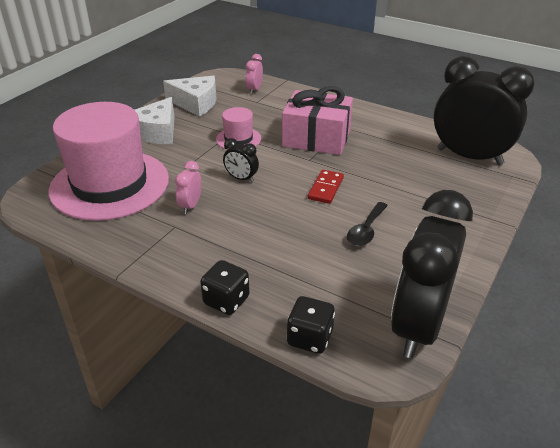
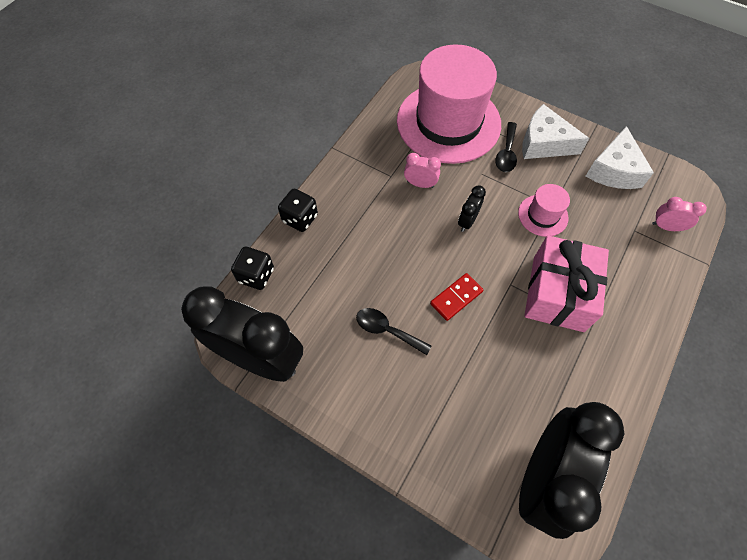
camera: 90 degrees right, 25 degrees up
(163, 152) = (506, 153): none -> black spoon
(325, 188) = (456, 297): red domino -> red domino turned 60 degrees counterclockwise

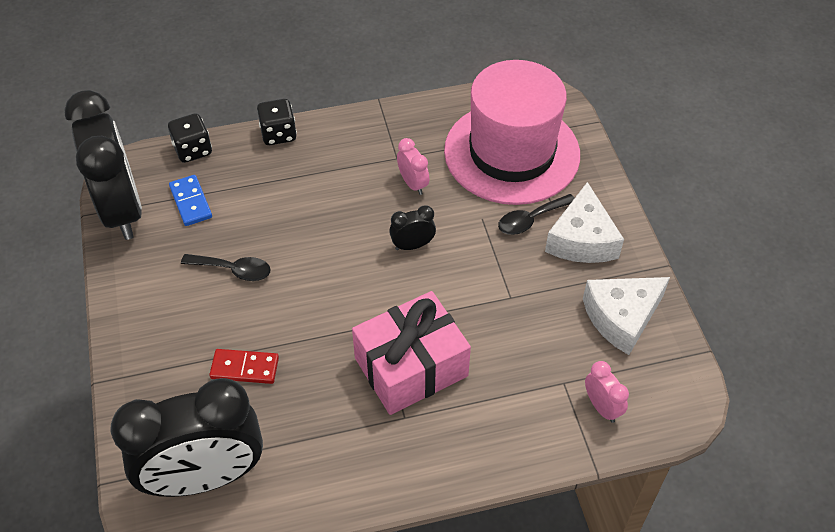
camera: 45 degrees right, 10 degrees down
(301, 311) = (190, 202): none -> blue domino
(387, 330) = (233, 270): black spoon -> black spoon turned 120 degrees clockwise
(456, 297) = (319, 294): red domino -> red domino (245, 368)
(543, 215) = (489, 296): pink hat -> none
(544, 143) = (582, 239): white cheese -> white cheese turned 150 degrees counterclockwise

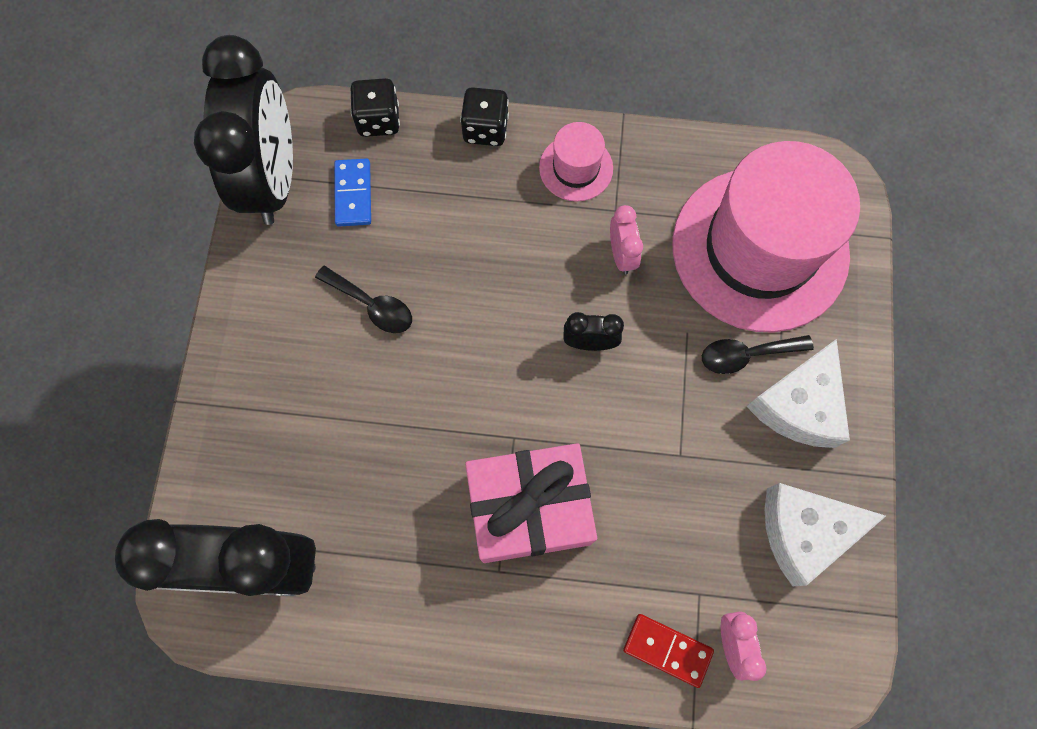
camera: 20 degrees right, 20 degrees up
(245, 368) = (343, 441): red domino -> red domino (667, 649)
(356, 140) = (576, 168): none -> pink hat

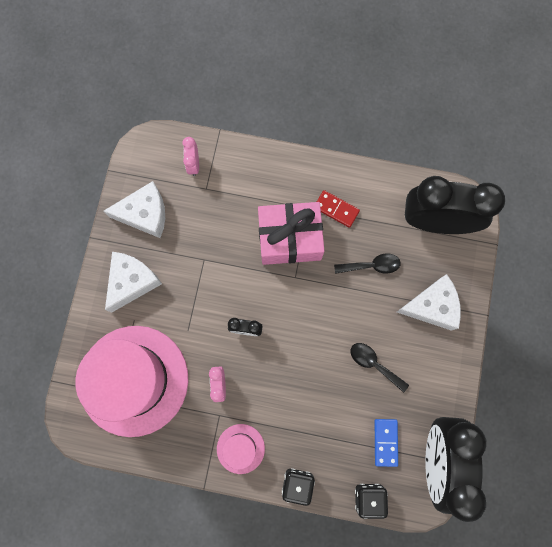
camera: 175 degrees left, 5 degrees up
(272, 408) = (431, 306): none -> white cheese
(667, 649) = (226, 164): red domino -> red domino (336, 209)
(746, 355) = (156, 313): black spoon -> black spoon (371, 265)

